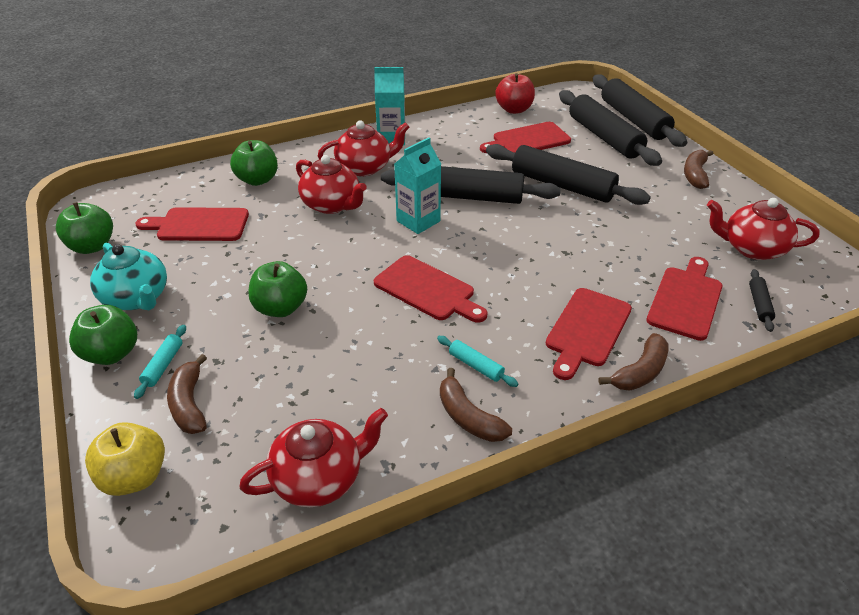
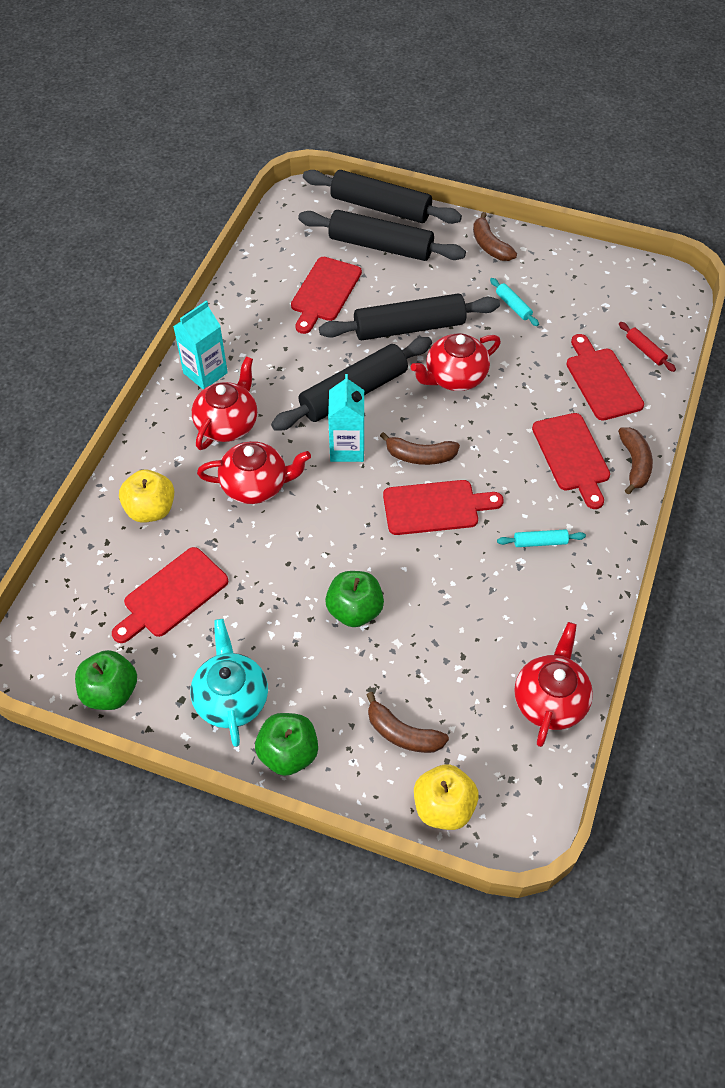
camera: 45 degrees left, 15 degrees up
(137, 298) = (231, 698): turquoise teapot -> turquoise teapot turned 105 degrees counterclockwise
(163, 365) = (340, 726): turquoise rolling pin -> turquoise rolling pin (513, 306)
(257, 180) = (151, 509): green apple -> yellow apple
(468, 417) = (579, 583): brown banana -> brown banana (420, 456)
(514, 109) = (268, 260): red apple -> none
(752, 248) = (596, 299): red teapot -> red teapot (454, 377)
(759, 304) = (645, 350): black rolling pin -> red rolling pin

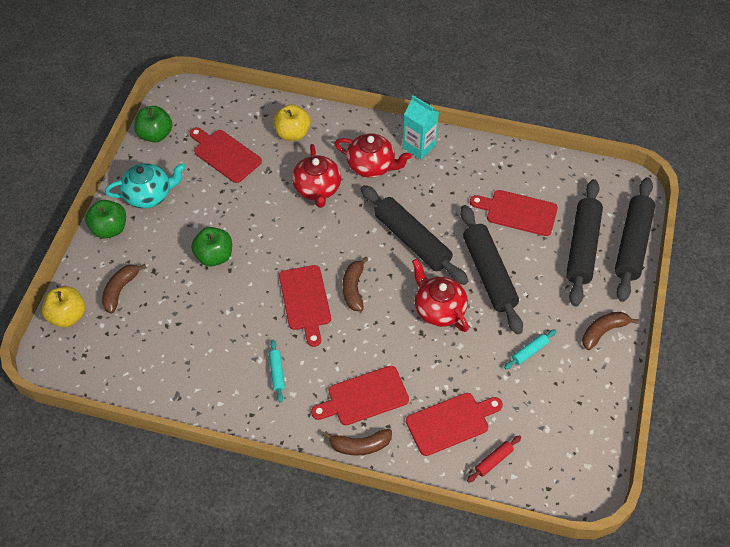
camera: 85 degrees right, 0 degrees up
(347, 448) = (356, 240): turquoise carton -> none
(549, 700) = (141, 379): red teapot -> none

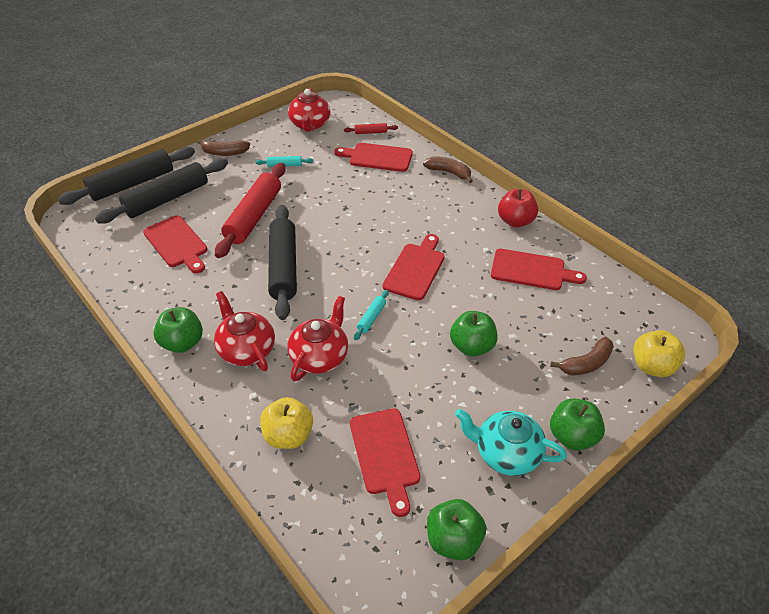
camera: 145 degrees left, 10 degrees down
(250, 412) = (515, 221): none -> red apple
(277, 373) = (477, 234): turquoise rolling pin -> turquoise rolling pin (371, 318)
(353, 288) = (367, 258): brown banana -> none
(364, 397) = (423, 193): red cutting board -> red cutting board (531, 270)
(419, 146) = (182, 343): turquoise carton -> green apple
(438, 309) = (316, 214): red teapot -> red teapot (310, 125)
(489, 274) = (254, 216): black rolling pin -> red rolling pin

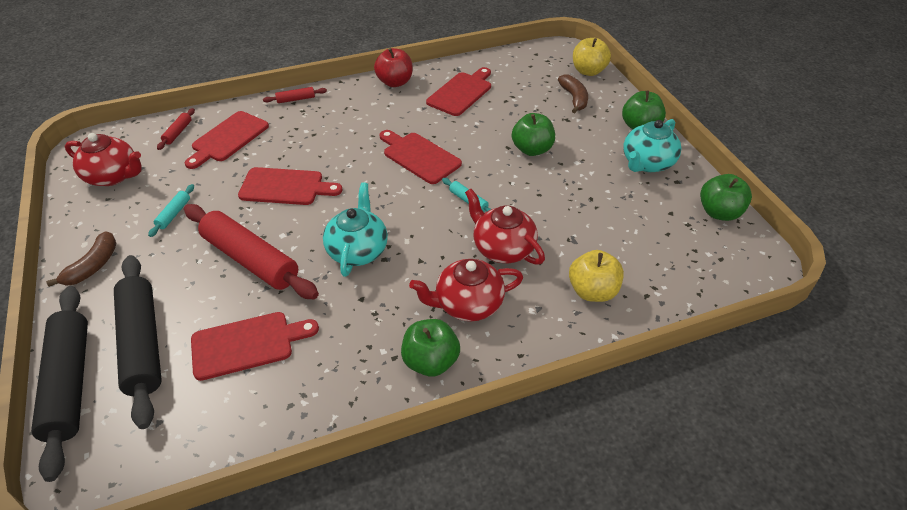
camera: 70 degrees left, 0 degrees up
(283, 267) = (358, 250): black rolling pin -> turquoise teapot
(385, 455) = (631, 231): red cutting board -> red cutting board (285, 187)
(449, 172) = (296, 99): brown banana -> red rolling pin

